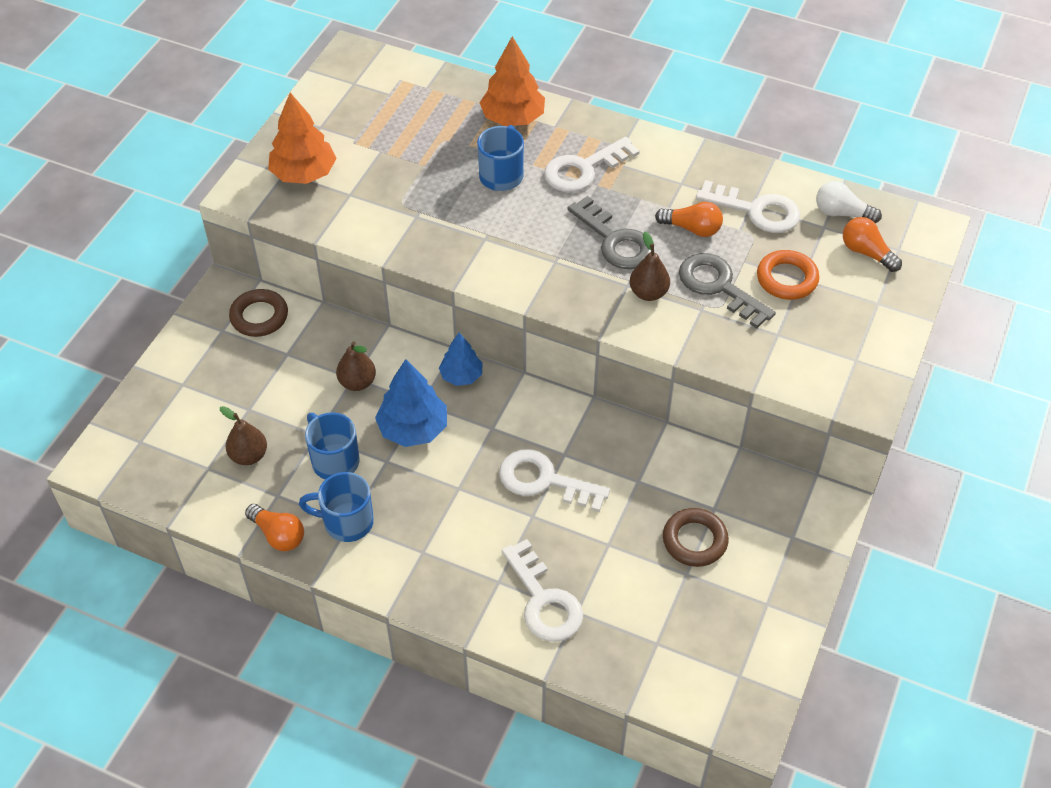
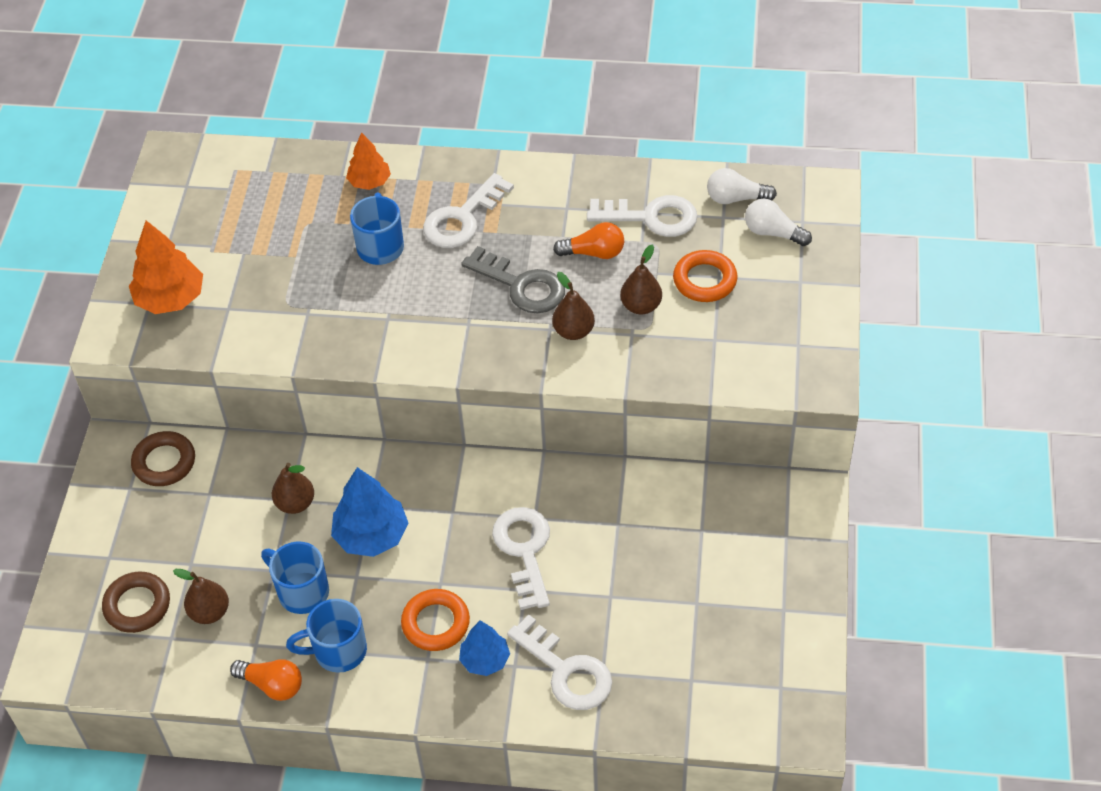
camera: 15 degrees left, 0 degrees up
(441, 522) = (436, 623): none -> orange ring
(461, 376) = (401, 466): blue tree -> blue tree (485, 660)
(513, 118) = (369, 182): orange tree -> orange tree, size x0.63
(544, 481) = (524, 550): white key -> white key turned 75 degrees clockwise
(694, 540) = (693, 568): brown ring -> brown ring (137, 605)
(719, 286) = (641, 306): grey key -> brown pear
(866, 252) = (773, 233): orange light bulb -> white light bulb

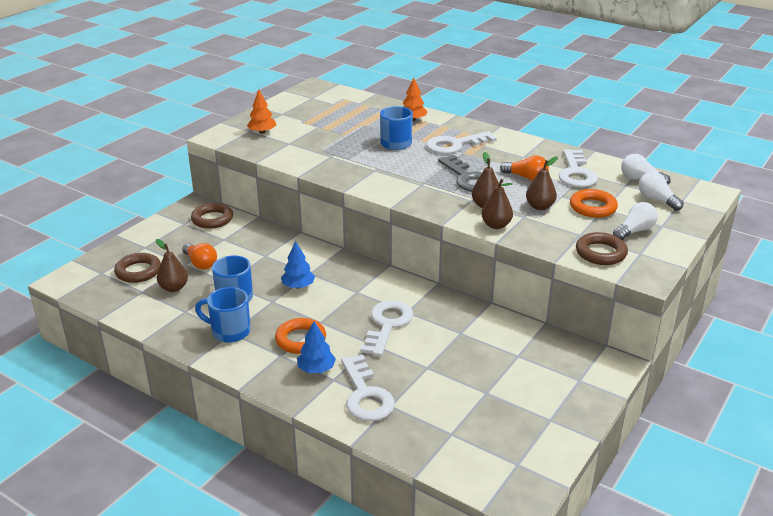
camera: 25 degrees right, 20 degrees down
(170, 298) = (262, 132): orange tree -> orange tree, size x0.63
(272, 685) = (176, 333): orange light bulb -> orange light bulb (200, 263)
(295, 503) = (267, 258): brown pear -> brown pear (496, 225)
(371, 535) = (298, 286): blue tree -> blue tree, size x0.63
(651, 217) = (576, 173): white key -> white key turned 60 degrees clockwise
(754, 364) = (600, 253): none -> brown ring
(774, 306) = (634, 231): none -> white light bulb

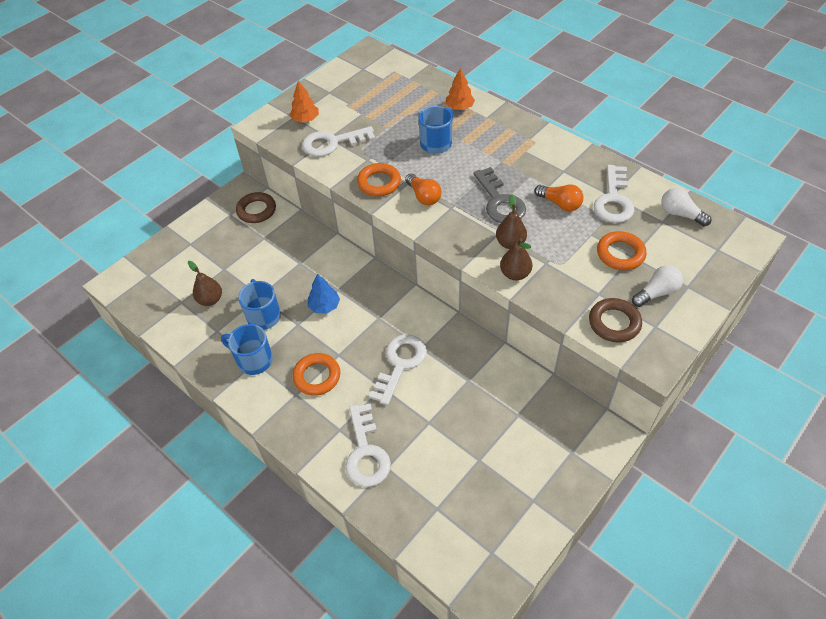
camera: 10 degrees right, 20 degrees up
(138, 271) = (181, 276): brown ring -> none
(200, 263) = (238, 269): orange light bulb -> orange light bulb (423, 196)
(316, 369) = (326, 415): blue tree -> none
(346, 171) = (379, 183): none -> orange ring
(455, 145) = (496, 149): white key -> white key (332, 143)
(540, 207) = (565, 249): brown pear -> none
(657, 200) = (691, 247): white light bulb -> none

